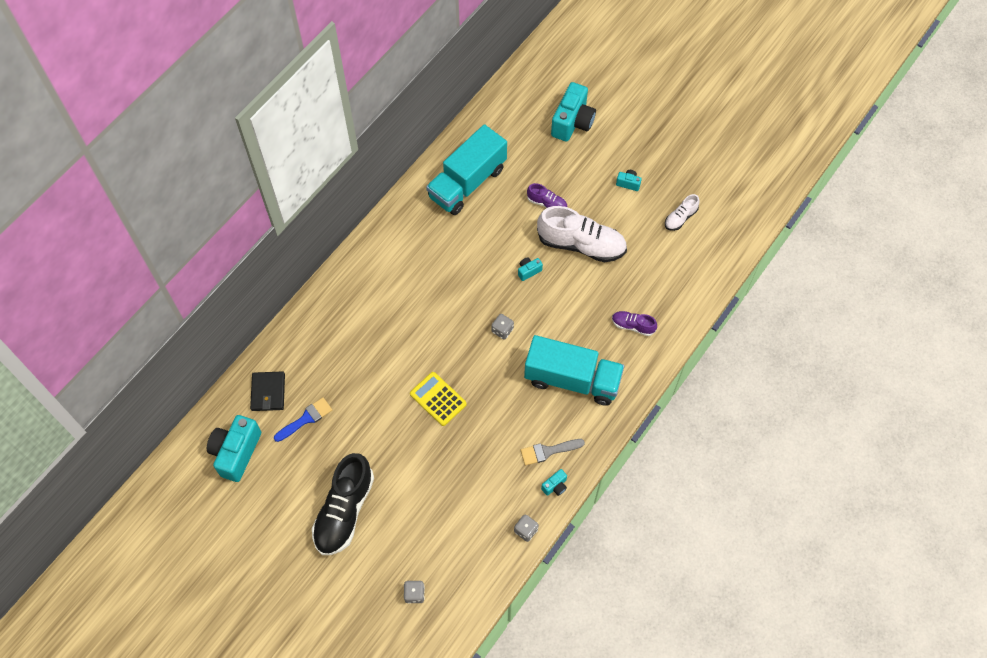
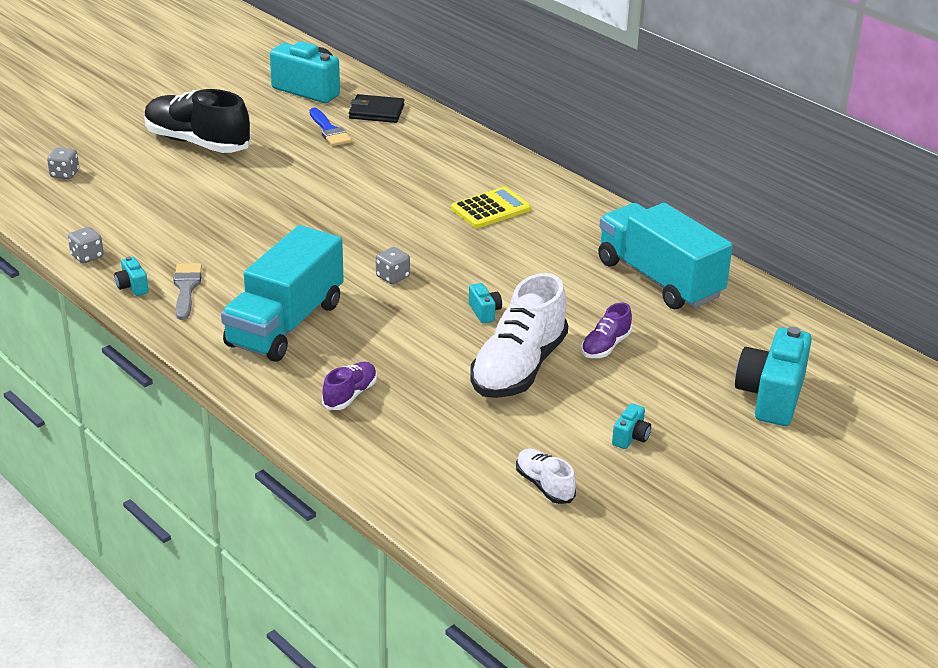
camera: 100 degrees right, 30 degrees down
(438, 399) = (310, 216): yellow calculator -> yellow calculator (490, 209)
(572, 122) = (771, 397): turquoise camera -> turquoise camera turned 75 degrees clockwise

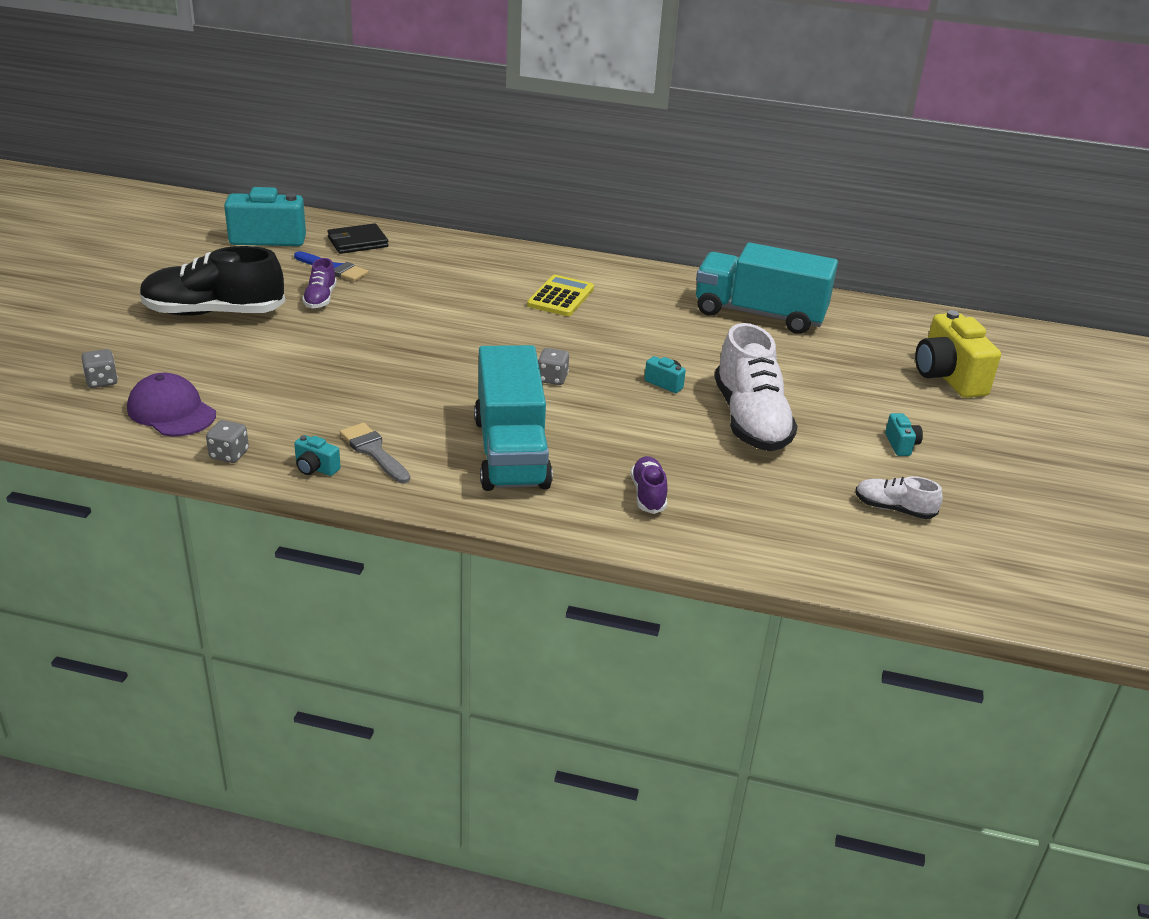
camera: 35 degrees left, 0 degrees up
(85, 211) = (171, 411): none -> purple cap
(605, 346) = (790, 379): purple shoe -> purple shoe (320, 299)
(771, 397) = (948, 377): turquoise camera -> yellow camera

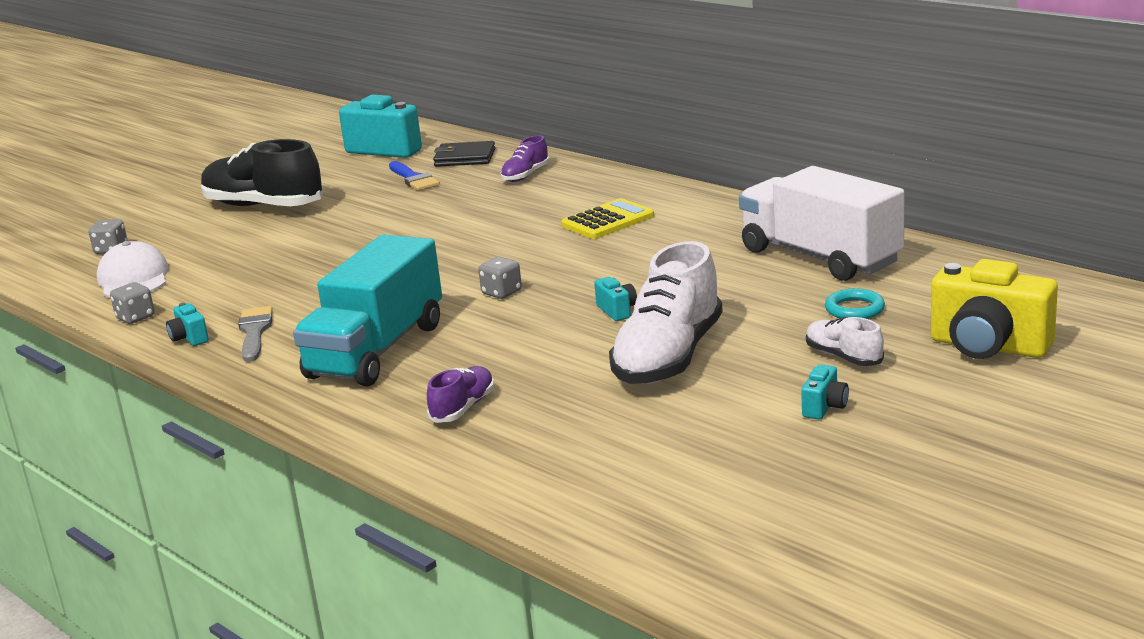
camera: 35 degrees right, 10 degrees down
(171, 411) = (133, 279): purple cap -> white cap
(320, 299) = (369, 203): purple shoe -> purple shoe (525, 175)
(759, 314) = (820, 257): turquoise truck -> white truck
(832, 358) = (854, 309): none -> turquoise ring
(894, 509) = (725, 469): white shoe -> white shoe (843, 357)
(948, 377) = (988, 347): yellow camera -> yellow camera turned 75 degrees counterclockwise

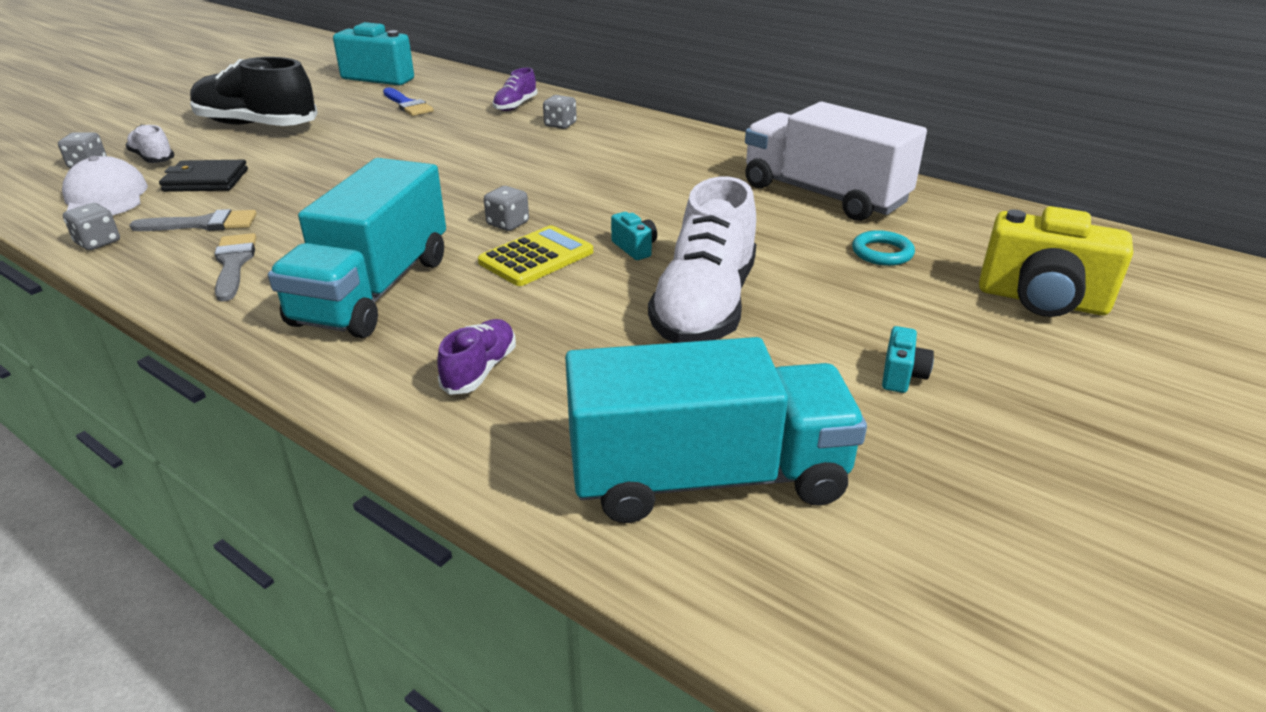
camera: 10 degrees left, 10 degrees up
(189, 338) = (156, 270): turquoise camera -> none
(224, 300) = (203, 224): none -> grey brush
(465, 158) = (456, 88): black wallet -> black wallet (206, 180)
(569, 194) = (560, 125): none -> grey dice
(607, 221) = (603, 151): yellow calculator -> yellow calculator (536, 257)
(633, 476) = (707, 477): none -> turquoise truck
(843, 357) = (895, 309): white shoe -> white shoe (153, 158)

